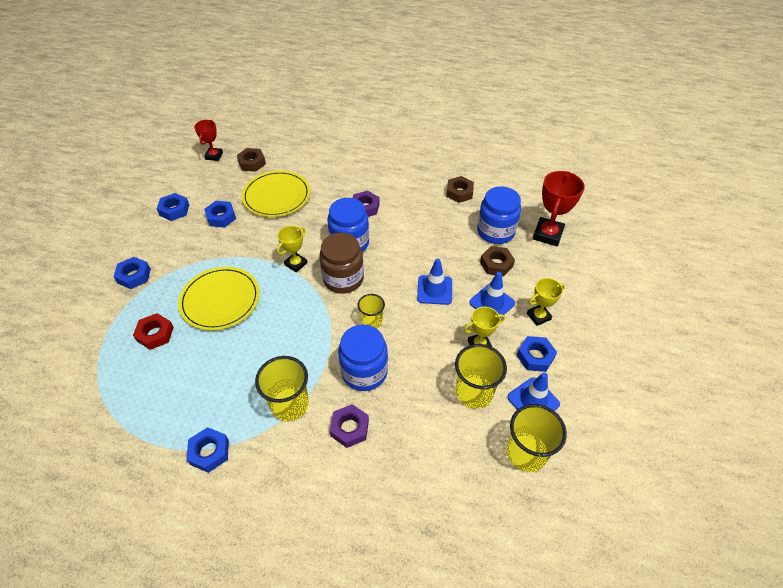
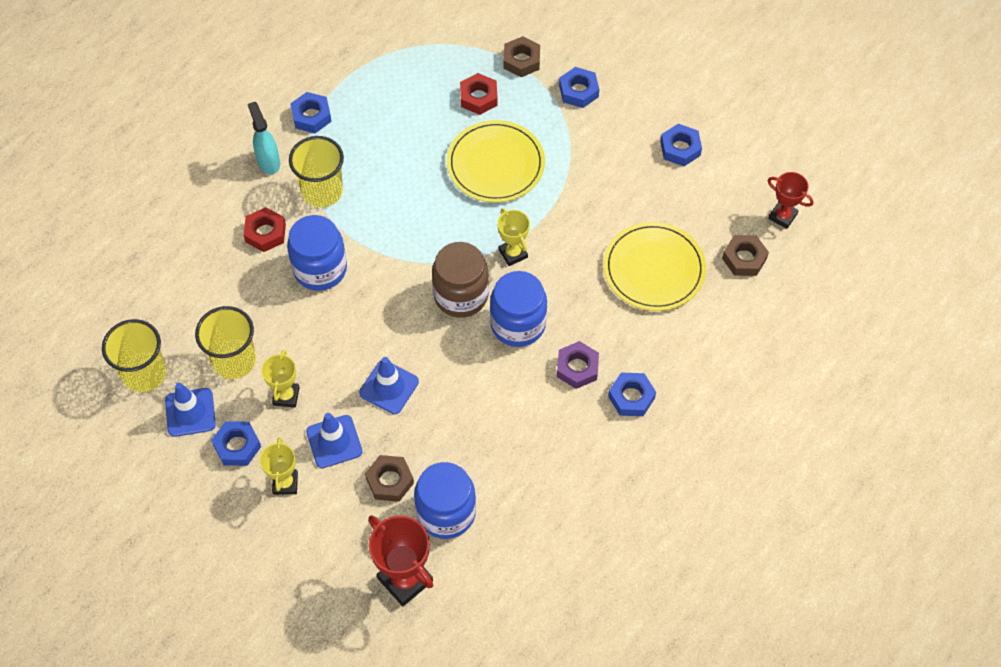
camera: 115 degrees right, 10 degrees up
(221, 217) = (641, 196): blue nut -> blue nut (631, 397)
(274, 464) = (268, 162): none -> turquoise spray bottle
(349, 428) = (265, 233): purple nut -> red nut
(372, 321) = (380, 301): yellow cup -> none
(459, 192) = (548, 506): brown nut -> brown nut (521, 60)

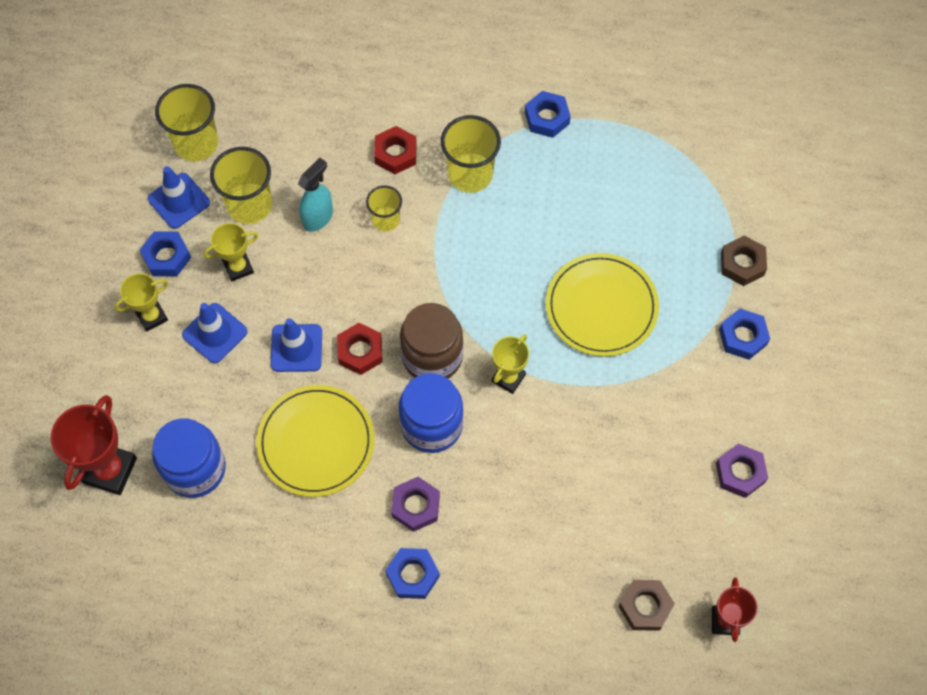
camera: 60 degrees right, 5 degrees up
(268, 162) = (473, 112): turquoise spray bottle -> turquoise spray bottle (318, 217)
(320, 269) = (386, 220): blue jar -> yellow cup
(390, 481) = (201, 402): brown nut -> none
(478, 97) = (669, 249): red nut -> red nut (360, 351)
(654, 269) = (575, 521): yellow plate -> yellow plate (316, 442)
(680, 148) = (740, 473): blue nut -> purple nut

